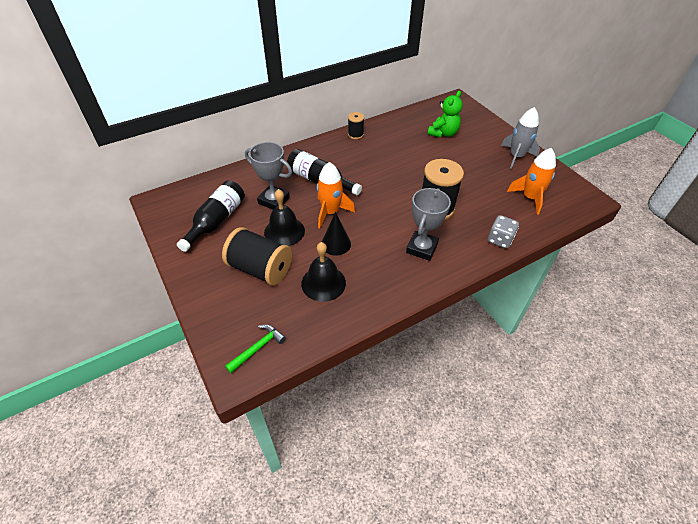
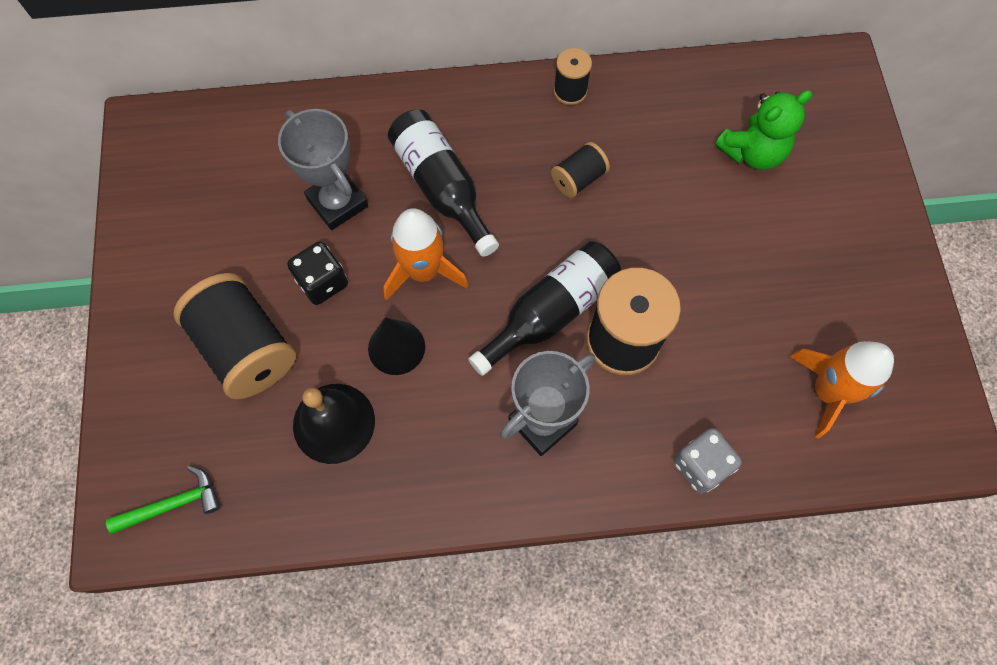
camera: 25 degrees right, 20 degrees up
(217, 221) = (222, 212): black bottle -> black bottle (551, 312)
(284, 231) = (322, 282): black bell -> black dice
(378, 161) = (578, 179): none -> black spool
(516, 156) = (870, 274): grey rocket -> none

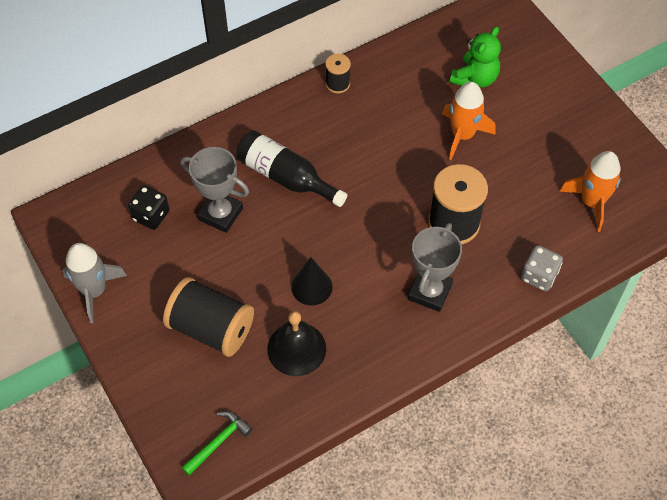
camera: 25 degrees left, 10 degrees down
(139, 238) = (94, 291): none -> grey rocket
(322, 282) = (239, 267): black dice -> black dice (151, 215)
(423, 271) = (303, 233): orange rocket -> orange rocket (462, 135)
(551, 312) = (400, 225): black bottle -> none
(578, 179) = (373, 137): black spool -> none

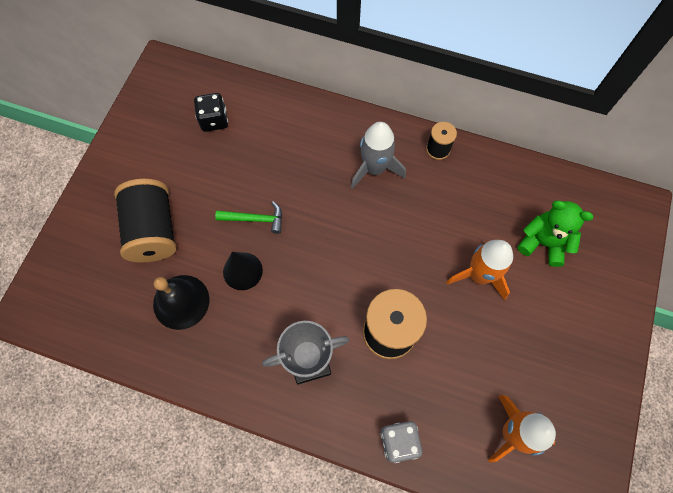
camera: 50 degrees right, 10 degrees up
(94, 291) = (126, 134): grey rocket -> grey rocket (374, 168)
(218, 441) = (64, 308): green hammer -> green hammer (255, 219)
(220, 214) = (253, 162): grey trophy -> none
(285, 177) = (322, 179): black bottle -> none
(475, 78) = (543, 243): green teddy bear -> green teddy bear turned 150 degrees counterclockwise

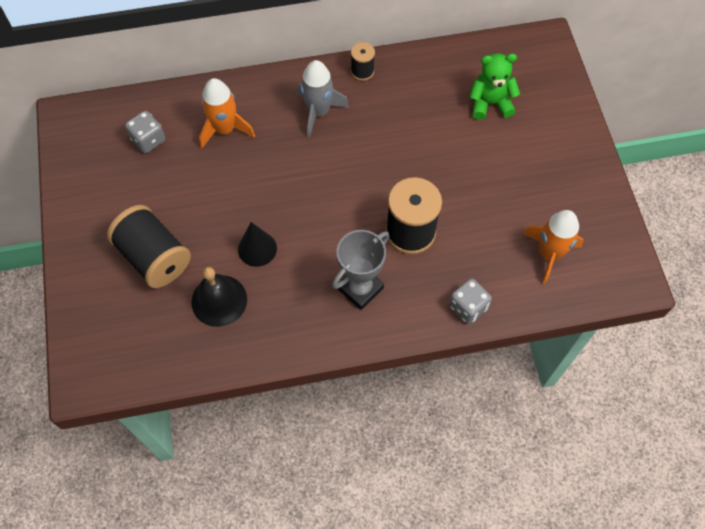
camera: 30 degrees left, 5 degrees down
(214, 120) = (148, 140): black dice -> grey dice
(255, 219) = (241, 202): green hammer -> none
(479, 275) = (455, 153): orange rocket -> orange rocket (225, 129)

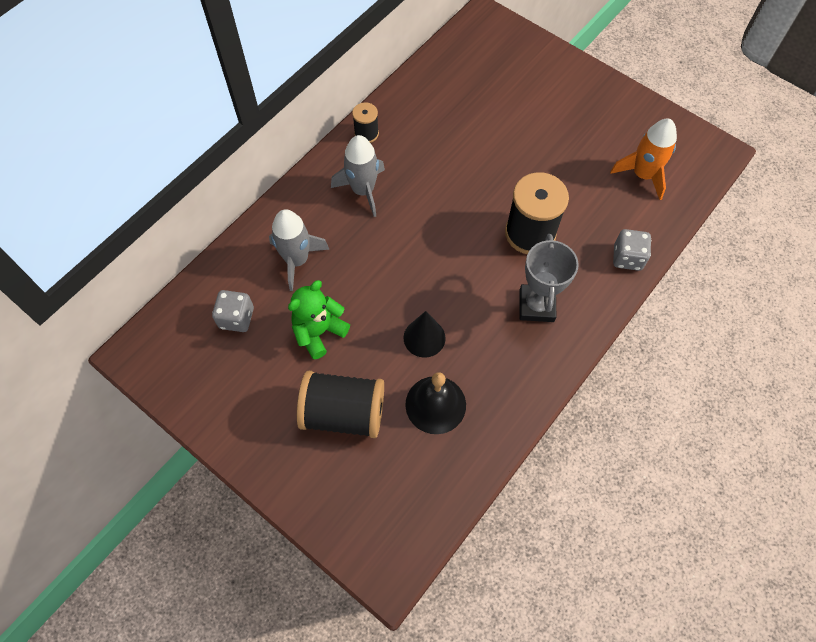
camera: 40 degrees left, 0 degrees up
(225, 129) = (297, 260): orange rocket -> grey rocket
(490, 103) = (490, 92): green teddy bear -> green teddy bear (319, 332)

